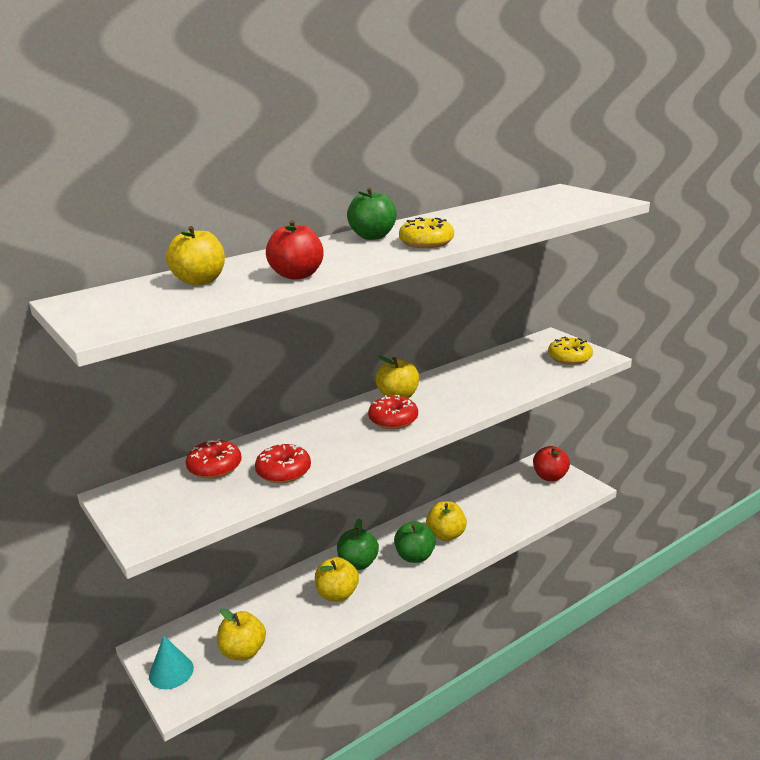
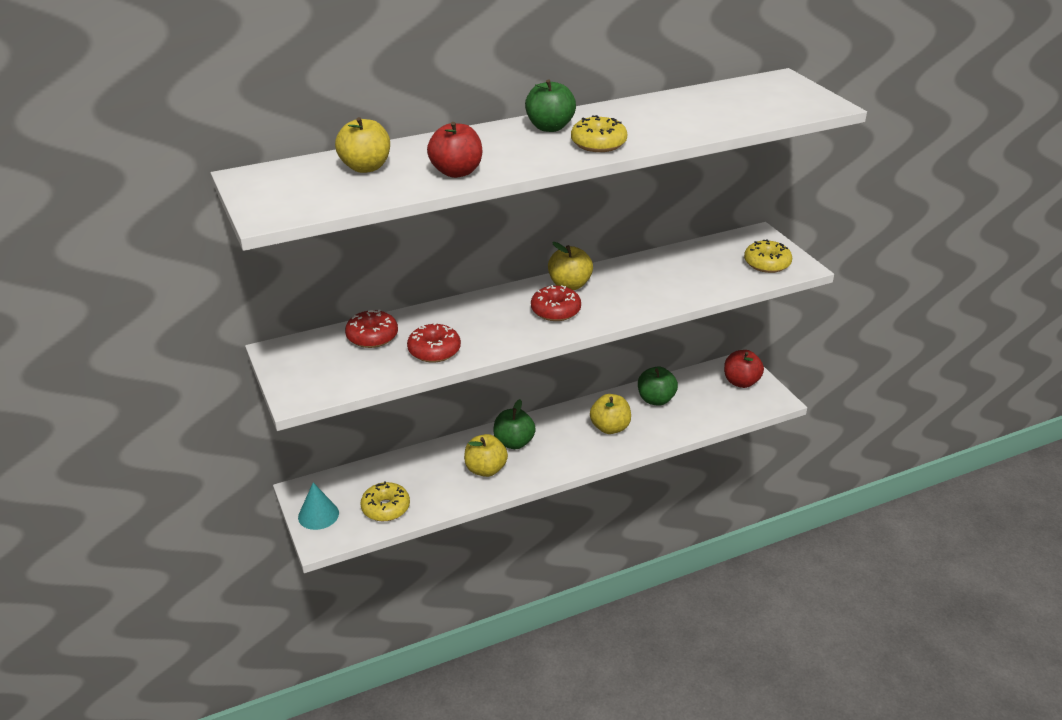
camera: 10 degrees right, 10 degrees up
(243, 651) = (386, 508): yellow apple -> yellow donut
(415, 556) = (572, 445): green apple -> green apple (656, 399)

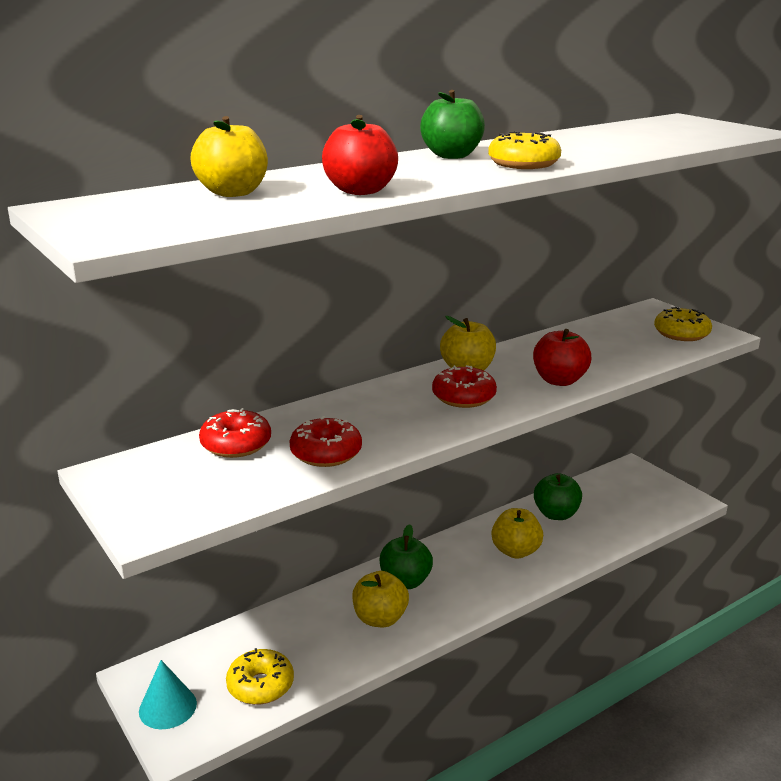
camera: 10 degrees left, 10 degrees down
(741, 382) = (643, 486): red apple -> red apple (559, 380)

